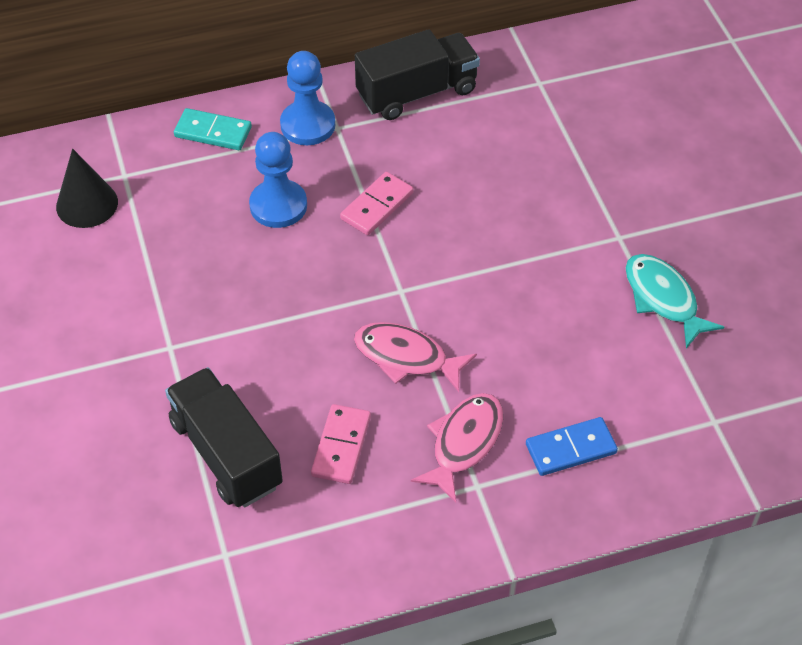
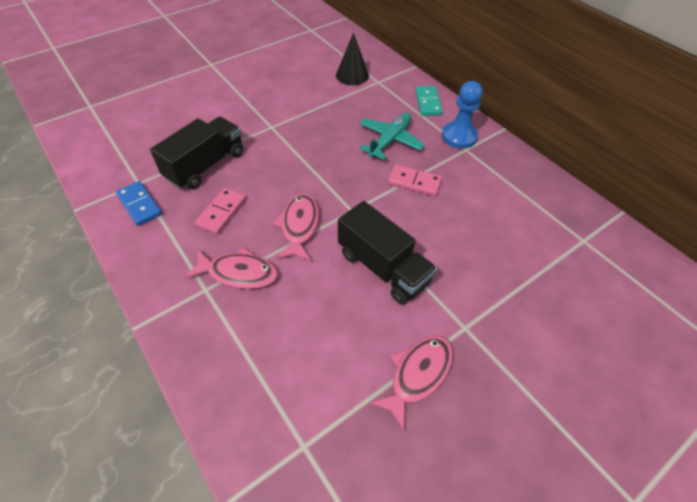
camera: 70 degrees right, 0 degrees up
(278, 205) = (390, 140): blue pawn -> turquoise plane
(341, 446) = (222, 212): pink domino -> pink domino turned 60 degrees counterclockwise
(417, 93) = (522, 177): black truck -> black truck (383, 267)
(570, 448) = (249, 340): blue domino -> blue domino (140, 205)
(663, 299) = (417, 375): turquoise fish -> pink fish

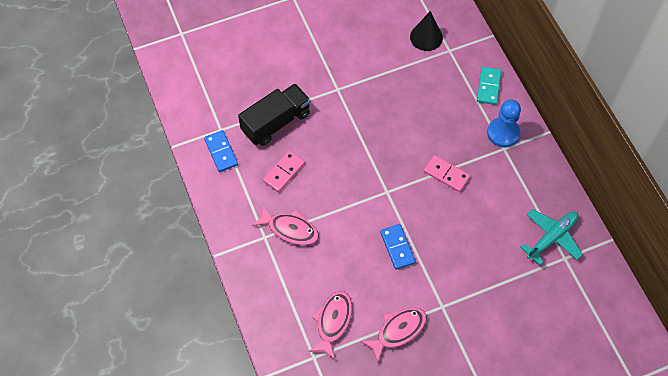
camera: 15 degrees right, 10 degrees up
(299, 226) = (342, 198): pink fish -> pink fish (333, 322)
(383, 267) = (397, 247): black truck -> blue domino
(390, 140) = (439, 125): turquoise plane -> turquoise plane (551, 237)

